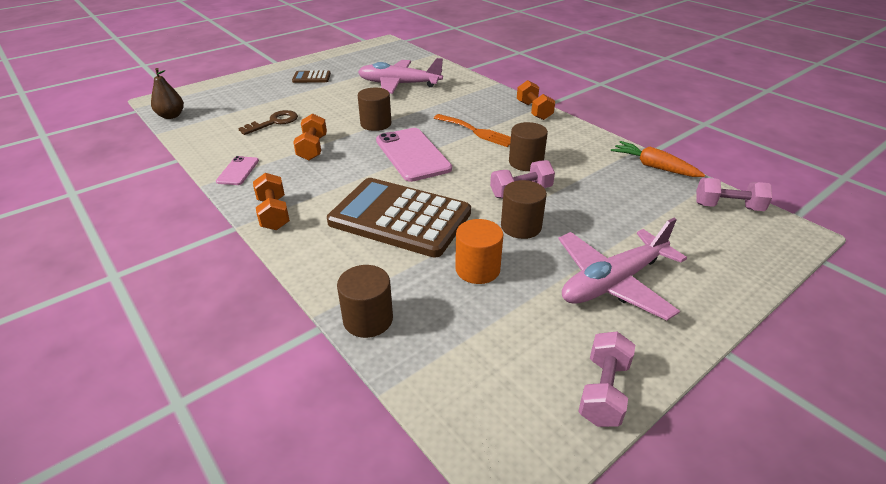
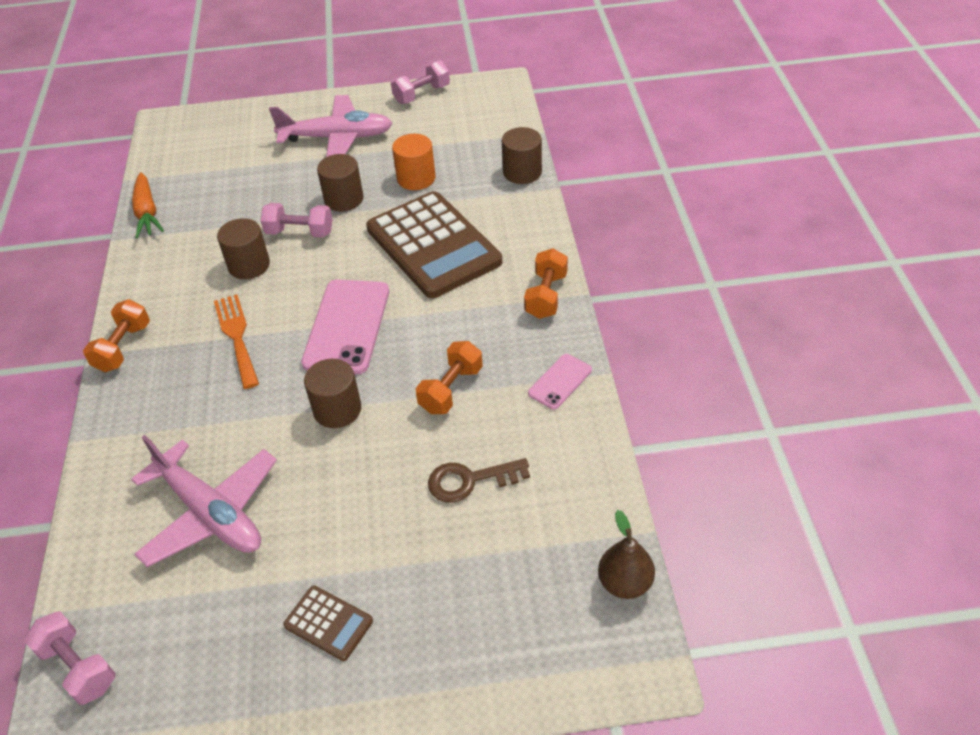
camera: 145 degrees left, 10 degrees up
(727, 207) = (166, 155): pink dumbbell -> pink dumbbell (78, 667)

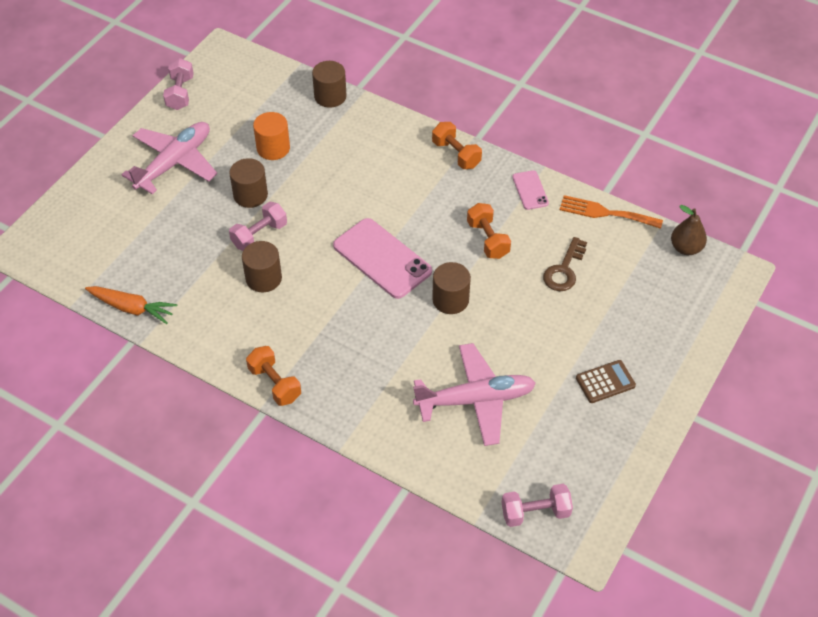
camera: 55 degrees left, 5 degrees up
(237, 336) = (331, 318): orange fork -> orange fork (605, 213)
(433, 245) = (352, 177): brown calculator -> none

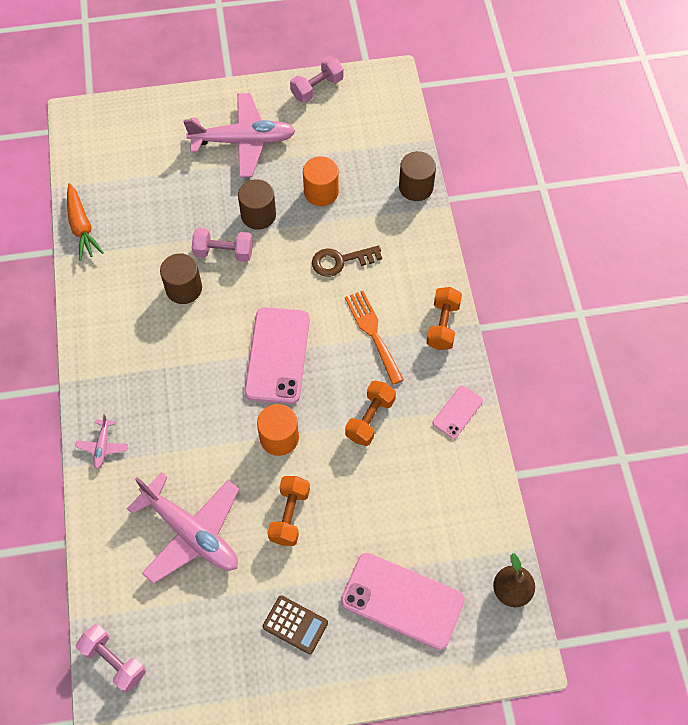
camera: 50 degrees right, 10 degrees up
(275, 384) = (89, 375): orange dumbbell -> orange dumbbell (289, 515)
(347, 413) = (102, 446): none -> pink plane
(450, 300) = (279, 438): brown cylinder -> orange cylinder
(564, 270) = (391, 504): brown key -> brown key (340, 261)
(605, 213) = (489, 492): orange fork -> orange fork (373, 333)
(641, 310) = (402, 600): none -> pink phone

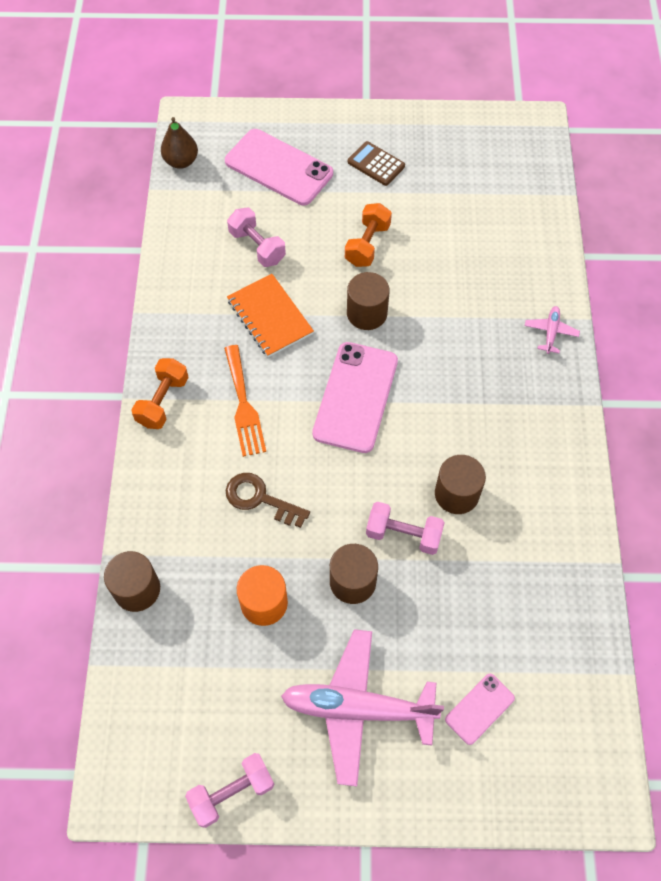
camera: 170 degrees left, 0 degrees up
(81, 227) = (587, 603): orange carrot -> none
(114, 661) = (535, 161): pink dumbbell -> pink dumbbell (257, 247)
(191, 533) = (463, 244): pink plane -> none
(279, 438) = (367, 313): orange cylinder -> brown cylinder
(340, 261) = (260, 499): brown key -> brown key turned 150 degrees counterclockwise
(370, 419) = (269, 317): orange dumbbell -> orange notebook
(457, 412) = (178, 310): pink phone -> pink phone (479, 709)

